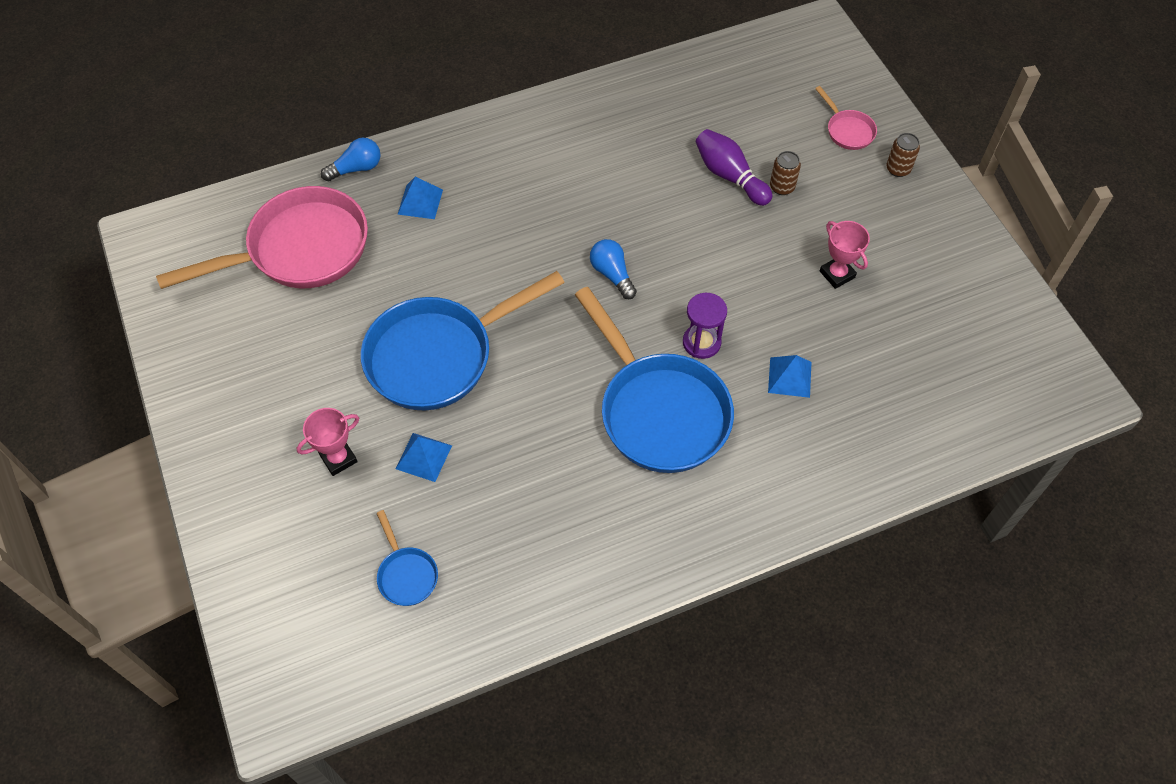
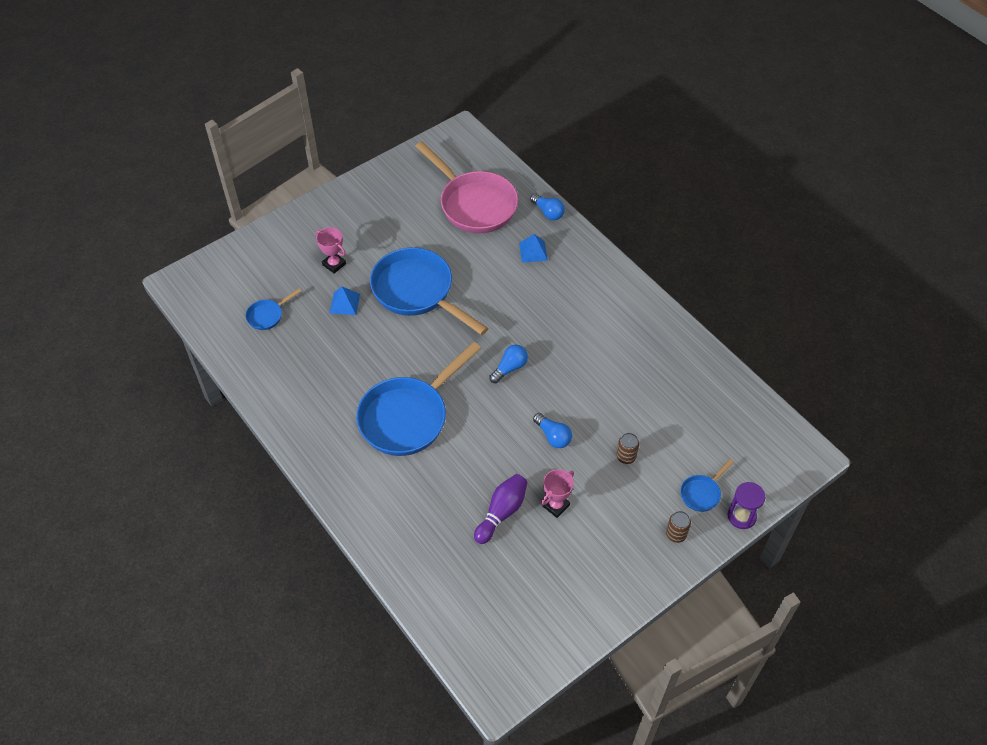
camera: 75 degrees right, 5 degrees down
(701, 342) = (469, 430): purple hourglass -> purple hourglass (741, 516)
(729, 176) = (623, 421): purple bowling pin -> purple bowling pin (502, 512)
(733, 253) = (553, 436): none -> blue light bulb
(789, 377) = (456, 488): blue pyramid -> none
(847, 130) = (702, 493): pink pan -> blue pan

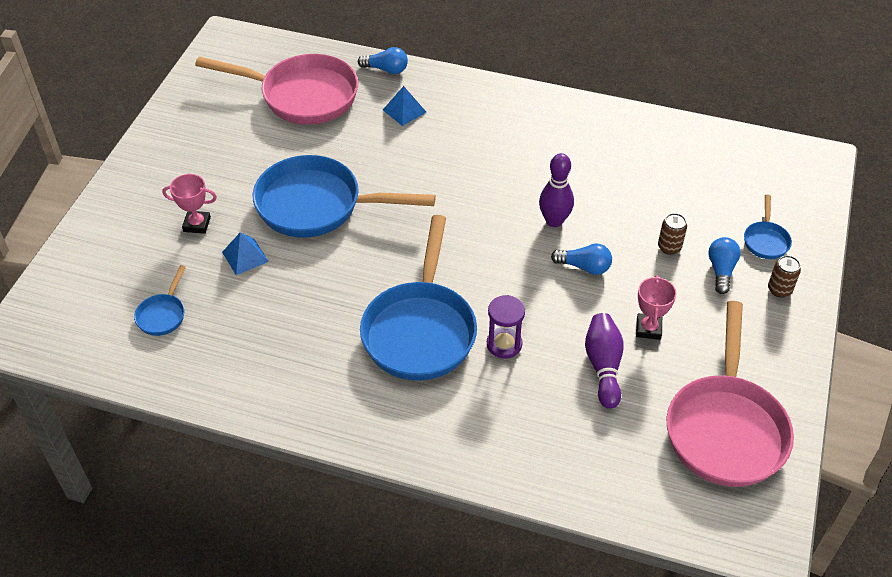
camera: 35 degrees left, 5 degrees down
(509, 368) = (482, 227): blue light bulb -> blue light bulb (721, 270)
(543, 604) = (725, 428): none -> pink pan
(563, 391) = (554, 221): none -> purple bowling pin
(741, 516) = (817, 241): purple hourglass -> purple hourglass (504, 344)

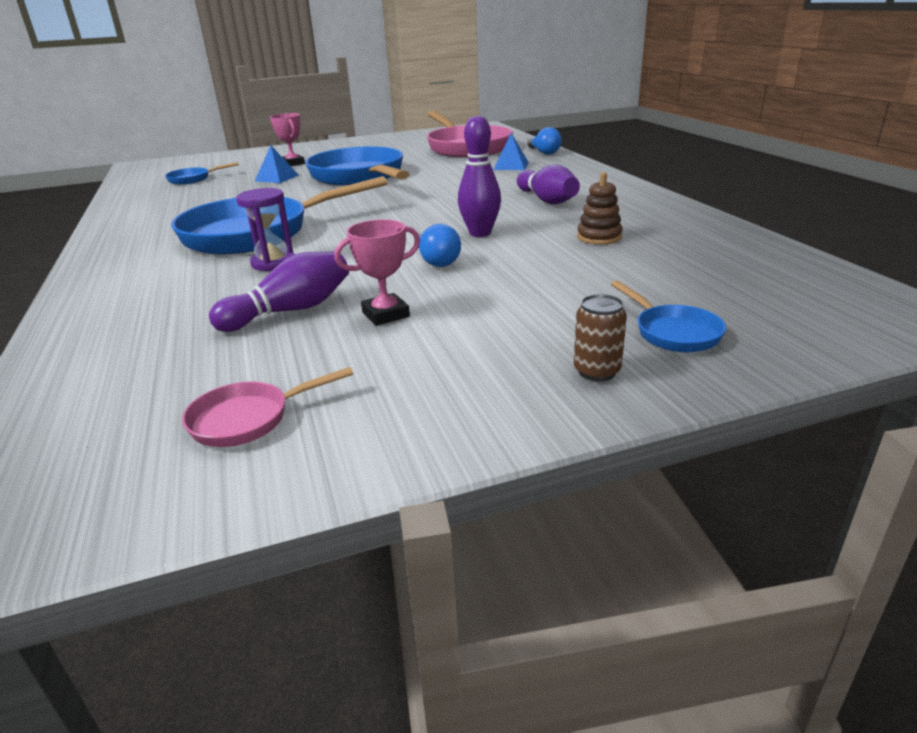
camera: 55 degrees right, 20 degrees down
(520, 151) = (547, 200): none -> purple bowling pin
(619, 178) = (599, 237): none -> brown stacking toy
(669, 247) = (542, 285): brown can -> none
(721, 270) = (559, 323): blue light bulb -> none
(725, 428) = (248, 419): pink pan -> pink pan, size x0.43
(765, 240) = (673, 332): blue pan -> blue pan turned 90 degrees counterclockwise

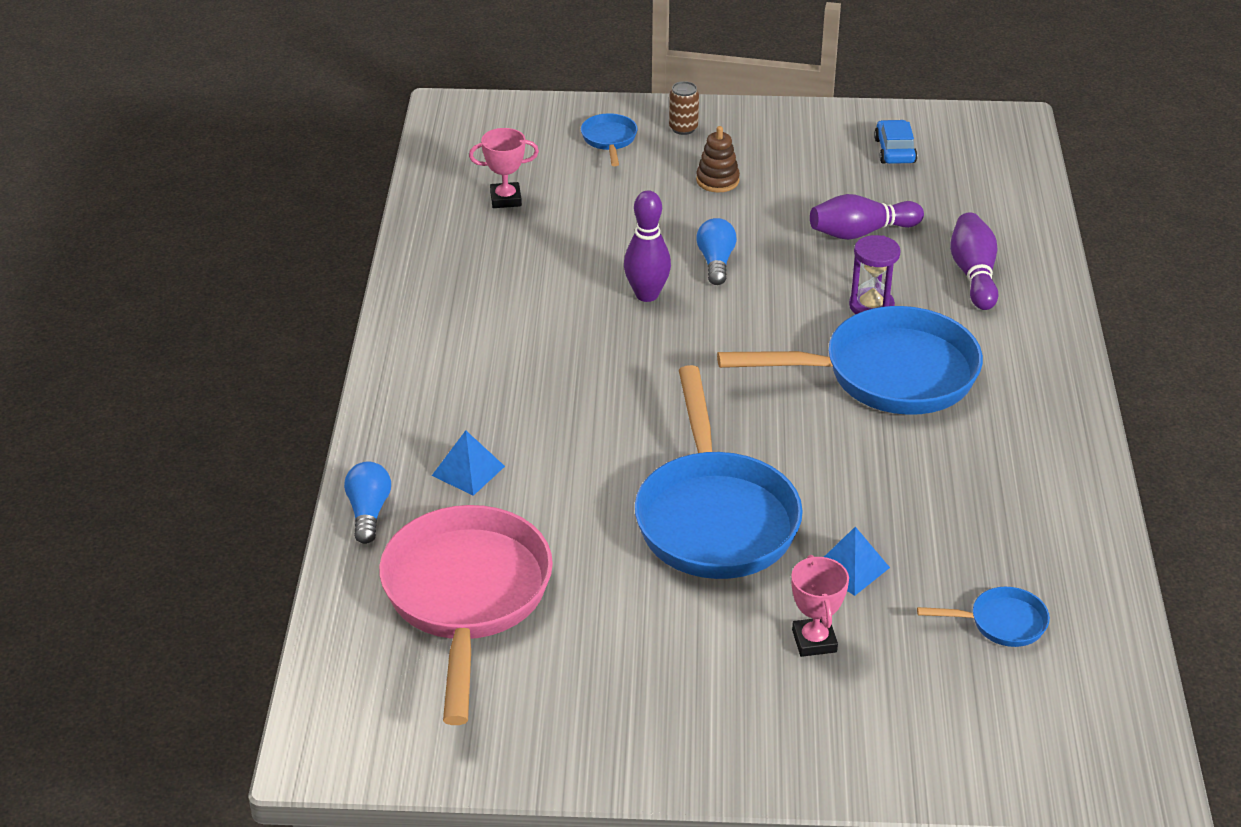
camera: 160 degrees left, 10 degrees up
(248, 419) = (894, 151): pink pan -> blue car
(385, 314) = (789, 208): pink trophy -> pink trophy (505, 199)
(547, 200) = (520, 341): purple bowling pin -> purple bowling pin (973, 274)
(599, 237) = (543, 251): brown stacking toy -> brown stacking toy (717, 180)

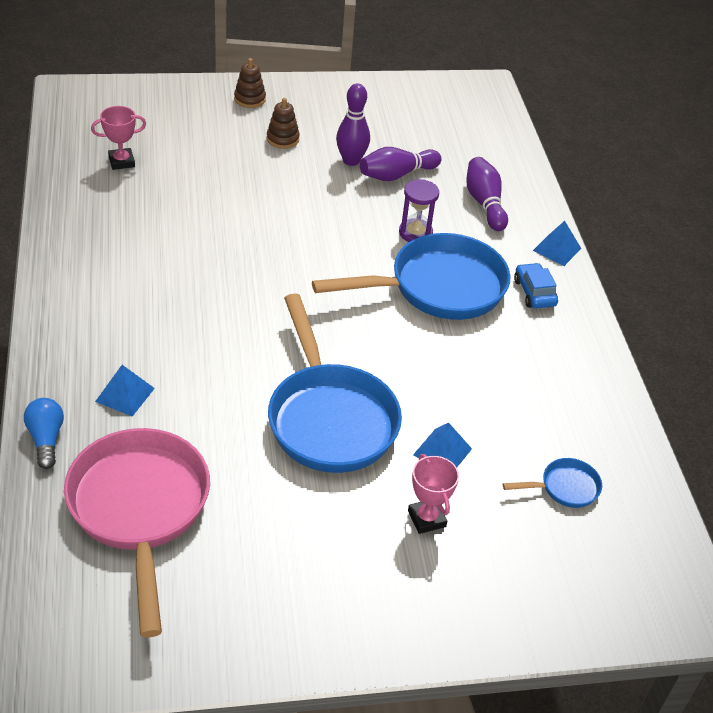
camera: 15 degrees left, 5 degrees up
(609, 140) = (195, 111): blue pan -> none
(647, 295) = (244, 234): purple bowling pin -> purple bowling pin (351, 161)
(683, 128) = (250, 99): brown can -> brown stacking toy
(716, 262) = (293, 204): blue light bulb -> none
(894, 151) = (408, 110): blue car -> blue car (534, 292)
(1060, 337) = (557, 249): none -> blue pyramid

